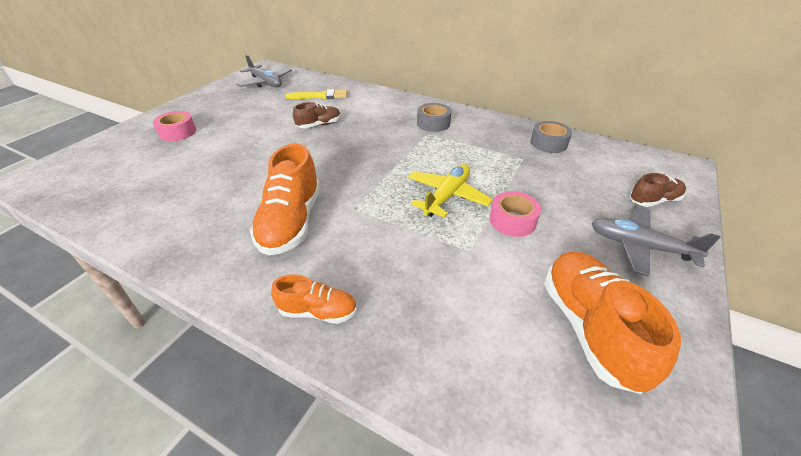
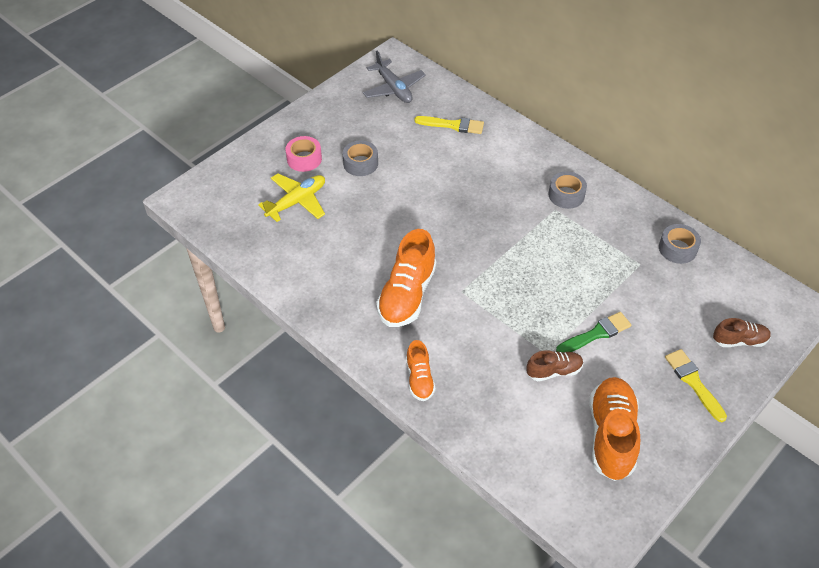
camera: 15 degrees right, 10 degrees up
(235, 128) = (360, 163): none -> grey tape
(318, 311) = (419, 379): orange shoe -> orange shoe turned 60 degrees clockwise
(319, 125) = (445, 174): brown shoe -> brown shoe (554, 371)
(447, 196) = (548, 295): yellow plane -> yellow plane (297, 202)
(512, 221) = (596, 334): pink tape -> green brush
(640, 246) = (693, 382): grey plane -> yellow brush

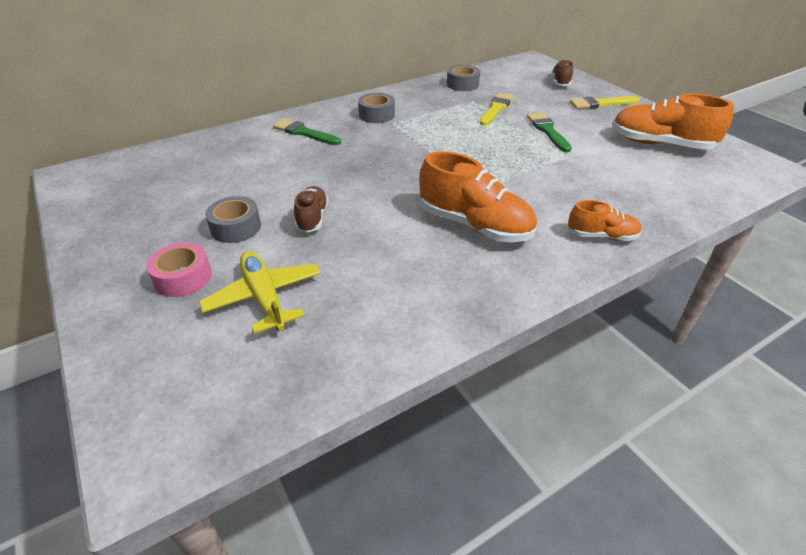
camera: 75 degrees left, 10 degrees down
(393, 88) = (128, 182): grey plane -> none
(453, 125) = (231, 154): yellow brush -> yellow brush (496, 108)
(507, 156) = (304, 133): none -> green brush
(554, 371) = (590, 157): brown shoe -> brown shoe (312, 218)

